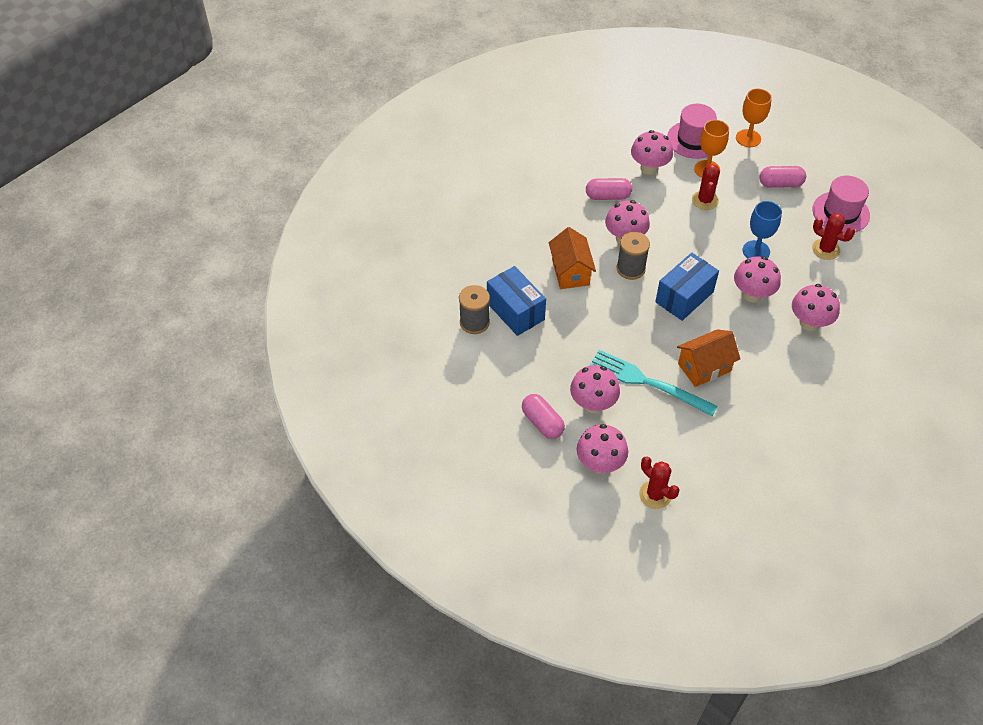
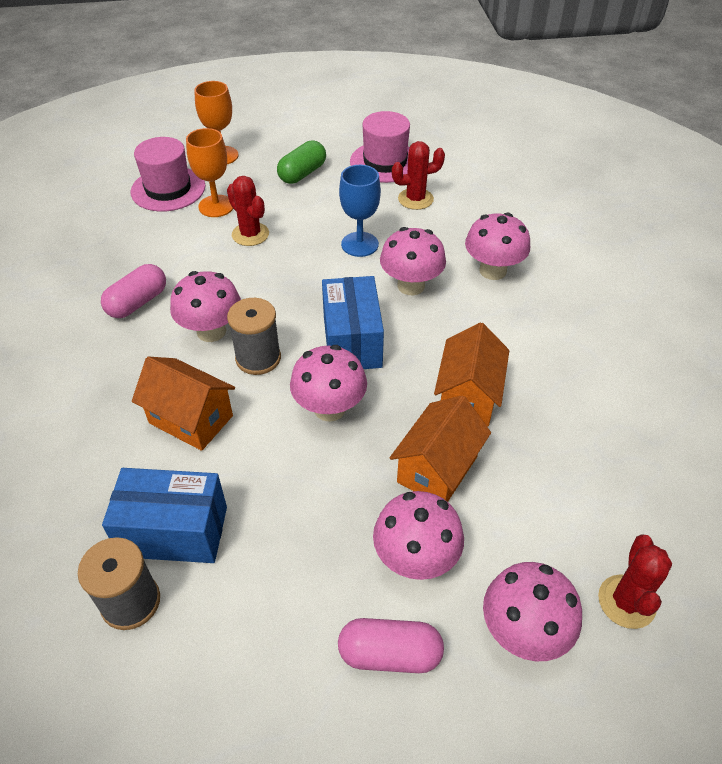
camera: 50 degrees left, 5 degrees down
(647, 382) = (437, 469): turquoise fork -> orange house
(649, 168) = (152, 244): pink mushroom -> pink mushroom (329, 408)
(655, 495) = (626, 601): red cactus -> red cactus turned 75 degrees counterclockwise
(780, 184) = (302, 173): pink capsule -> green capsule

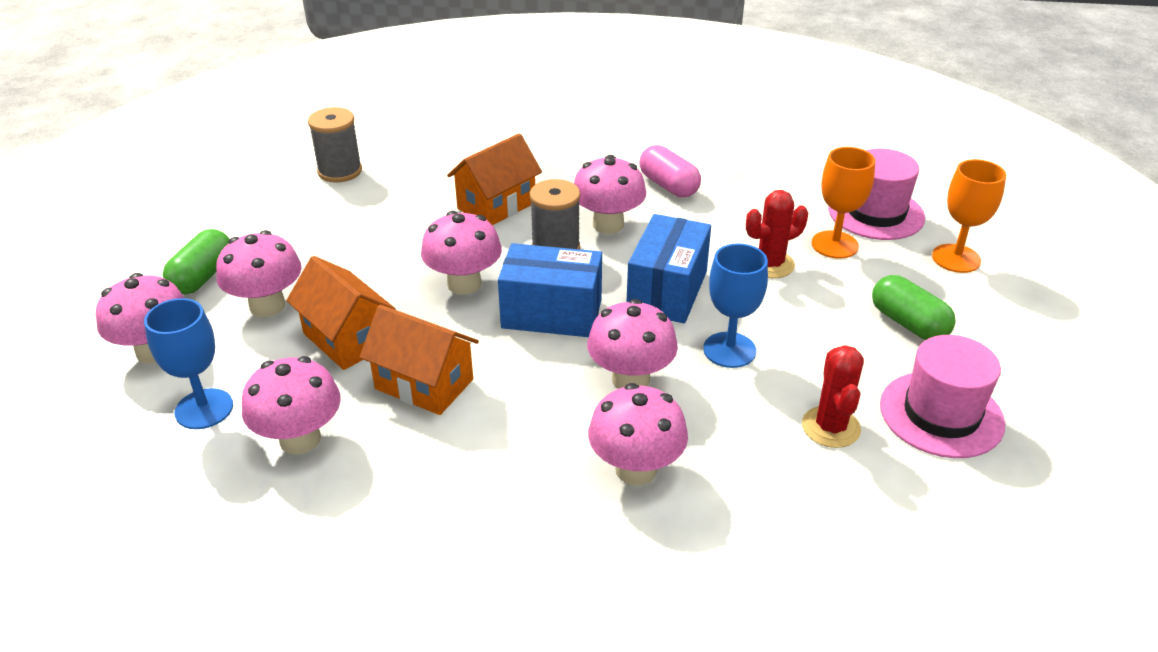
camera: 105 degrees right, 10 degrees down
(174, 531) = (385, 191): blue box -> blue box (667, 291)
(389, 653) = (203, 277): pink capsule -> green capsule
(564, 454) = (300, 439): none -> pink mushroom
(571, 542) = (204, 409): none -> blue goblet
(626, 601) = (120, 426): red cactus -> none

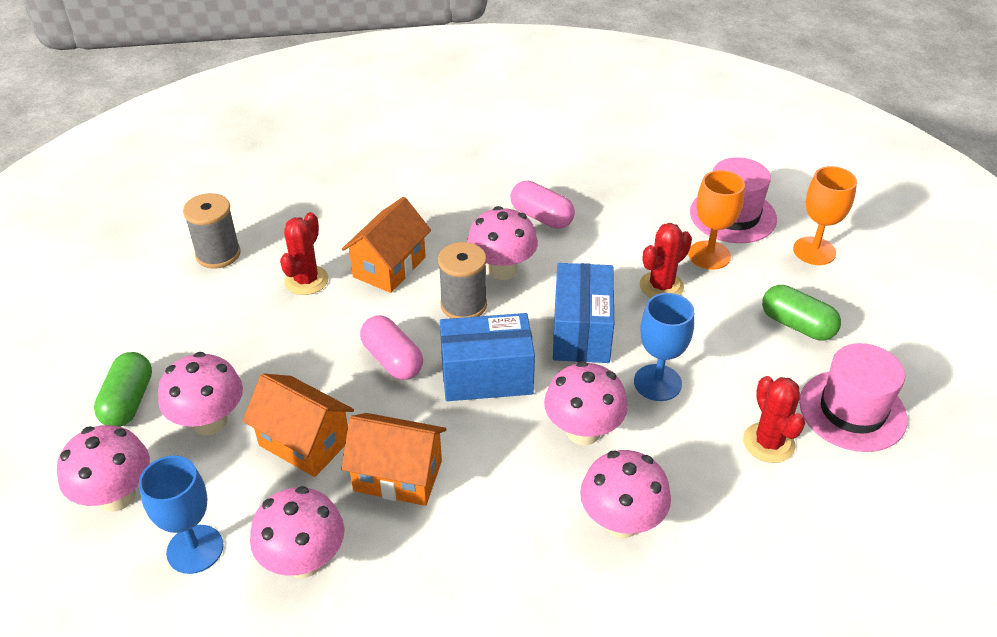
camera: 15 degrees left, 5 degrees up
(412, 205) = (306, 280): none -> red cactus
(464, 284) = (392, 360): pink mushroom -> pink capsule

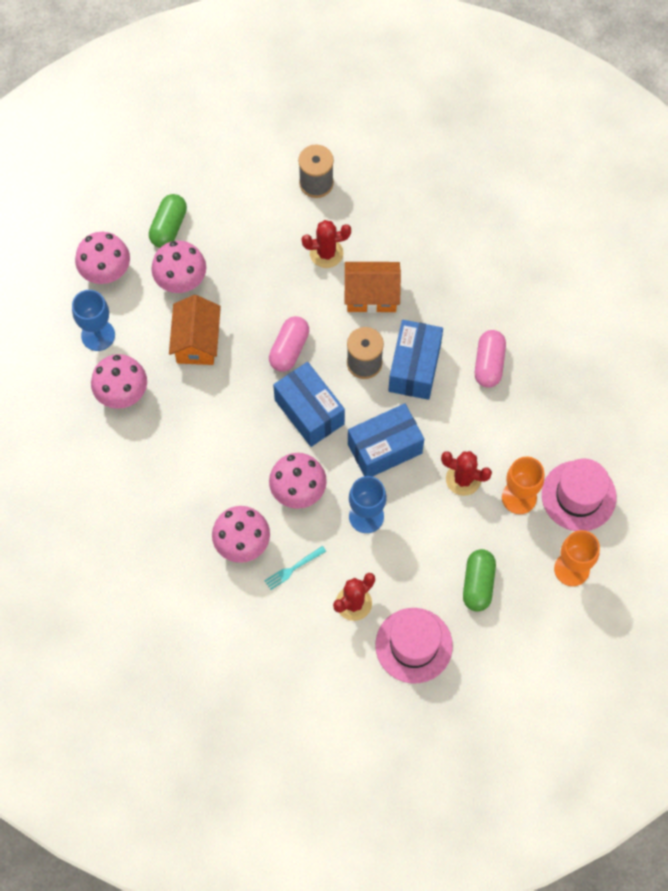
camera: 60 degrees right, 25 degrees up
(129, 402) = (169, 227): green capsule -> green capsule turned 45 degrees counterclockwise
(398, 476) = (204, 406): orange house -> none
(502, 269) = (414, 368): pink mushroom -> blue box
(688, 483) = (293, 568): none -> turquoise fork

